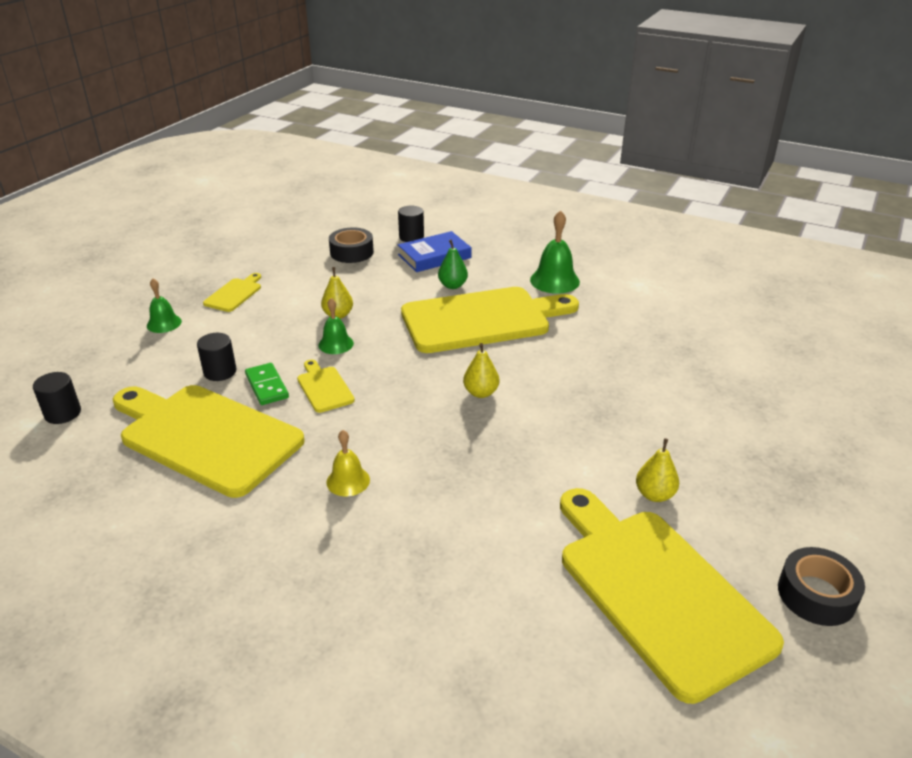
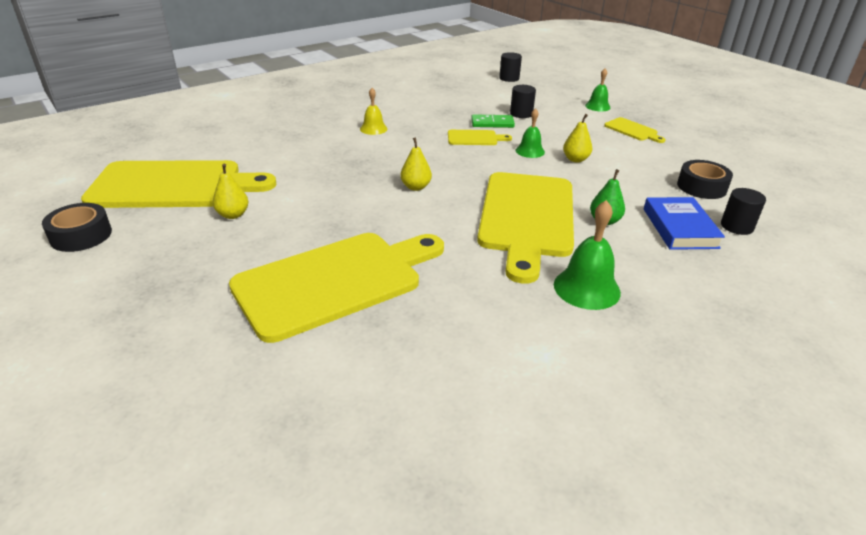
camera: 115 degrees right, 0 degrees up
(206, 436) = (454, 103): yellow cutting board -> yellow cutting board (335, 281)

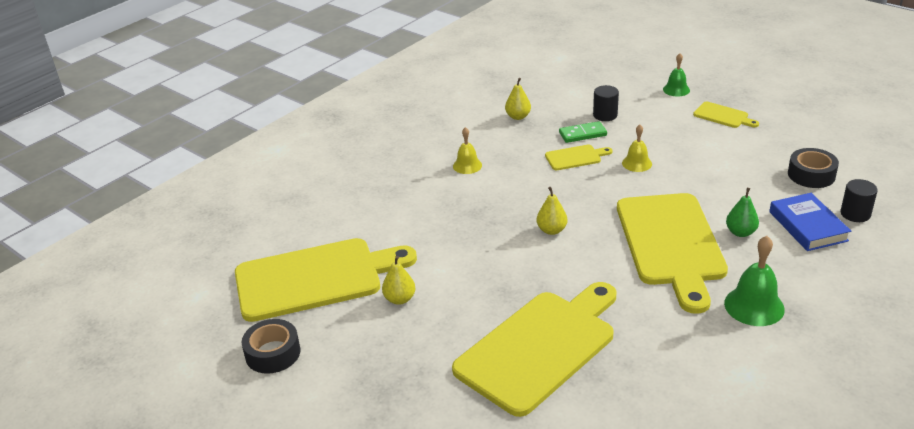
camera: 10 degrees left, 0 degrees up
(509, 78) = (568, 66): black cylinder -> none
(530, 151) = (637, 163): green bell -> yellow bell
(575, 159) = (684, 165): yellow pear -> yellow pear (518, 117)

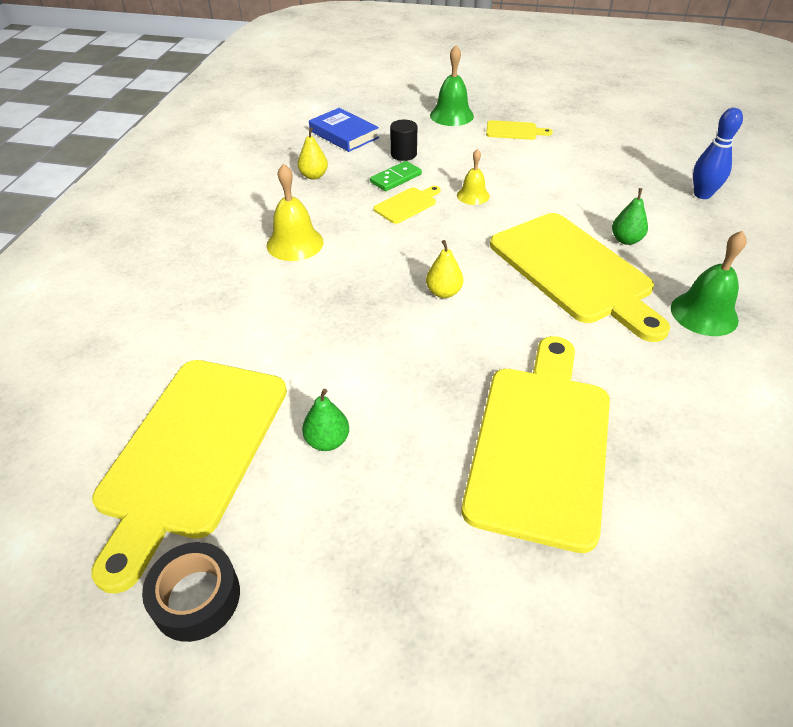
camera: 30 degrees left, 10 degrees up
(315, 278) = (192, 451): yellow cutting board -> yellow cutting board turned 150 degrees clockwise
(400, 299) = (327, 441): yellow pear -> green pear
(467, 165) = (295, 243): yellow bell -> yellow bell, size x1.59
(676, 89) = (451, 115): green bell -> green bell, size x1.59
(807, 226) = (675, 217): blue book -> blue book (344, 134)
(811, 175) = (635, 167): black tape -> none
(855, 214) = (702, 194): black cylinder -> blue bowling pin

